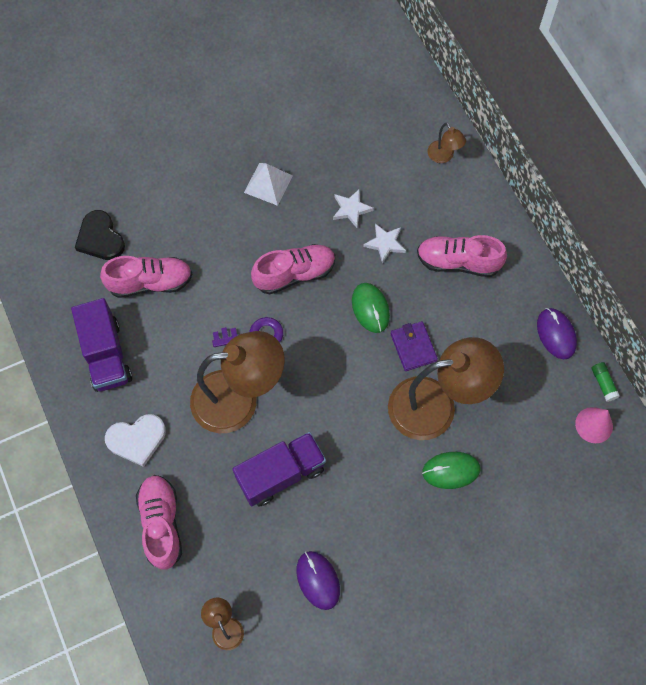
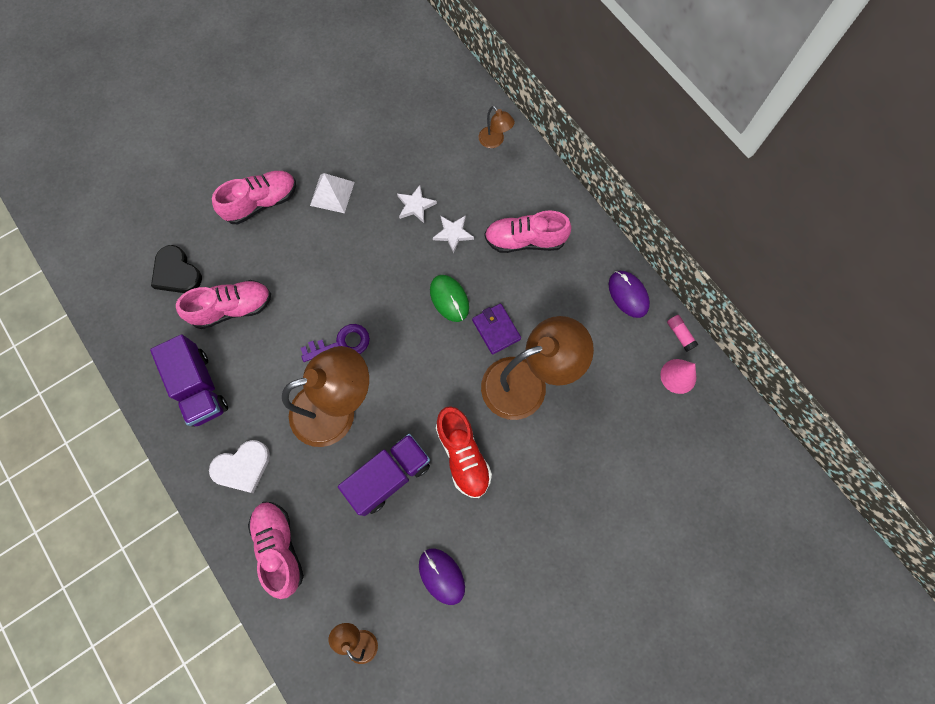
camera: 10 degrees left, 5 degrees up
(294, 274) = (371, 277): pink shoe -> pink shoe (261, 203)
(359, 466) = (463, 455): none -> red shoe
(451, 470) = (551, 444): green mouse -> none
(603, 383) = (680, 334): green glue stick -> pink glue stick

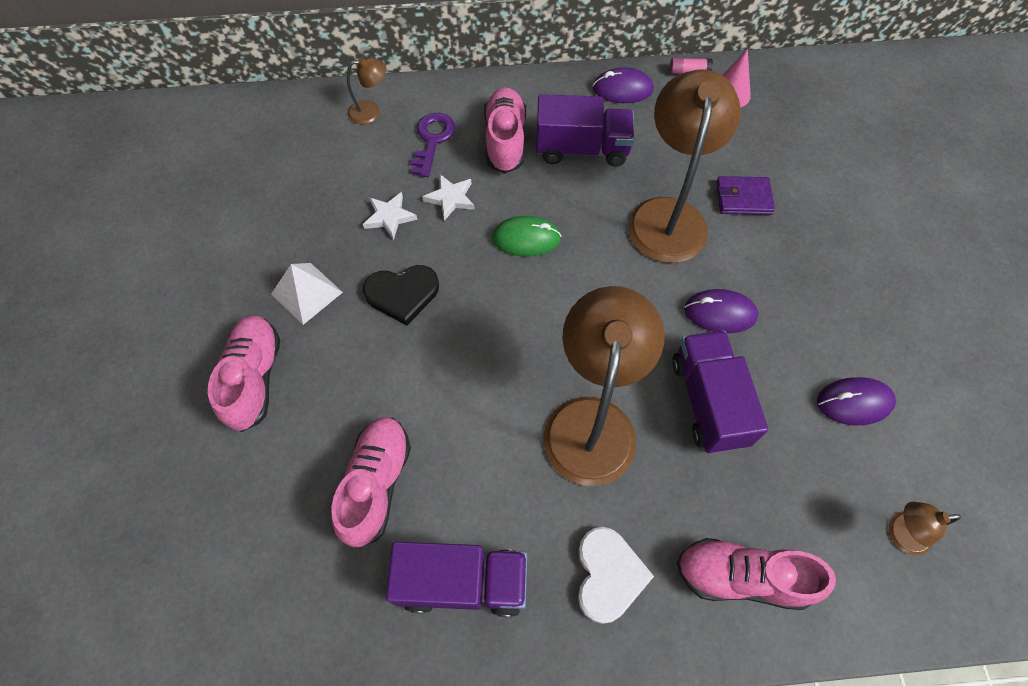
camera: 60 degrees left, 10 degrees down
(176, 272) = (271, 536): black heart -> black heart (402, 294)
(342, 343) = (510, 374): purple key -> purple key (433, 140)
(463, 455) = (720, 313): red shoe -> purple mouse
(496, 329) = (590, 213): purple wallet -> purple wallet (743, 198)
(525, 240) = (505, 140): pink shoe -> pink shoe turned 150 degrees clockwise
(550, 295) = (582, 149): none -> purple truck

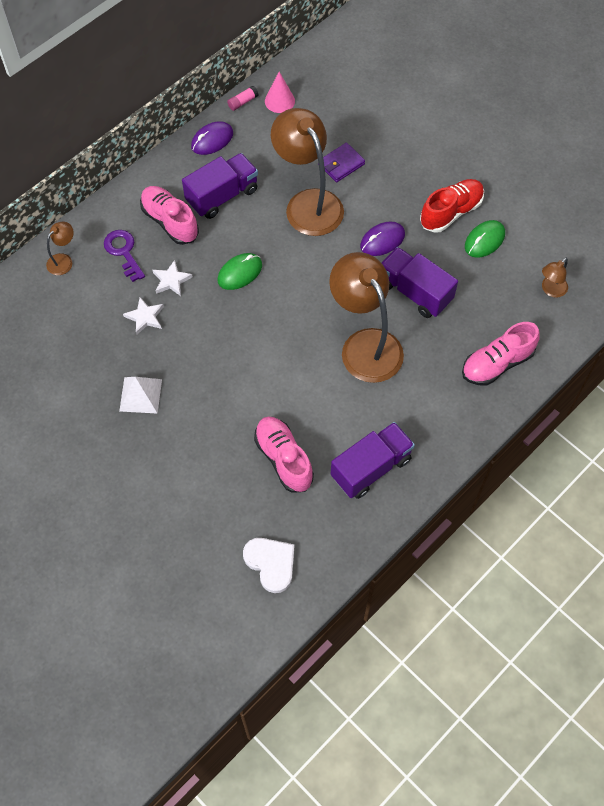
camera: 40 degrees left, 0 degrees up
(254, 378) = (160, 461): pink shoe -> none
(402, 294) = (198, 355): black heart -> none
(608, 575) = (436, 410): white heart -> white heart (271, 563)
(836, 338) = (451, 212): none -> red shoe
(854, 402) = (484, 240): purple mouse -> green mouse

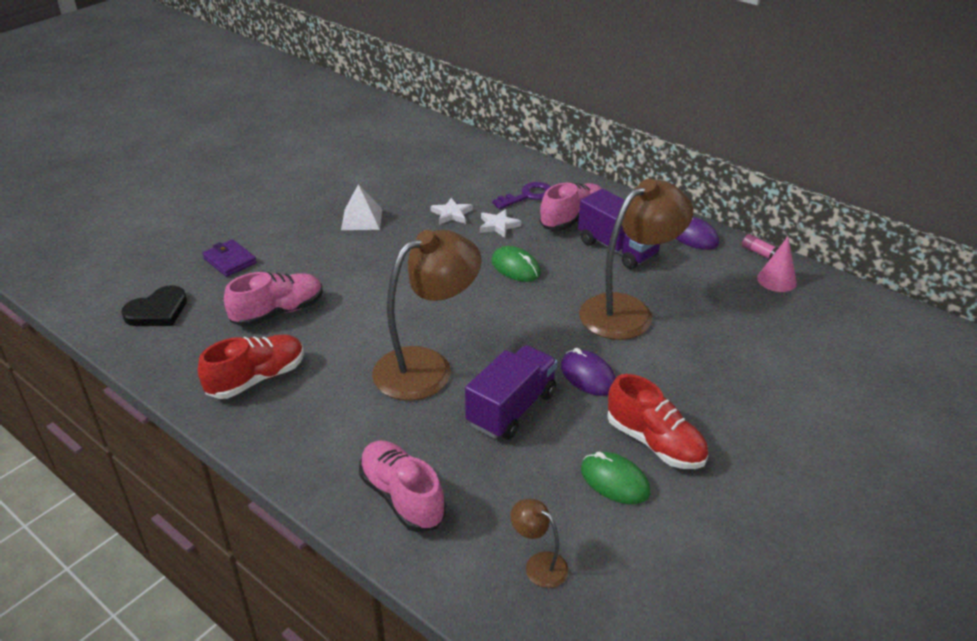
camera: 85 degrees right, 25 degrees down
(63, 260) = (511, 166): brown lamp -> none
(271, 563) = (157, 311): white heart -> black heart
(341, 164) = (698, 334): purple wallet -> purple wallet (230, 261)
(371, 468) = (257, 378): purple truck -> red shoe

